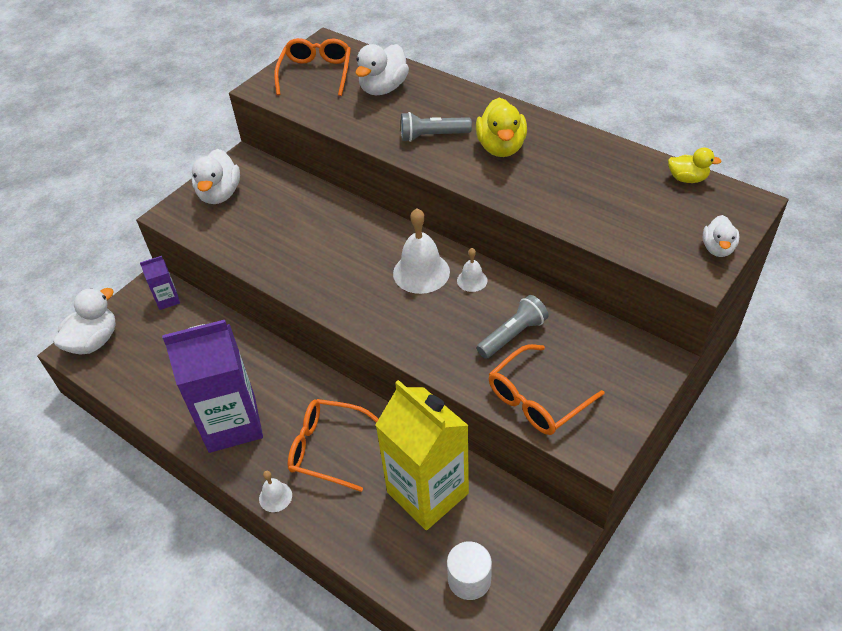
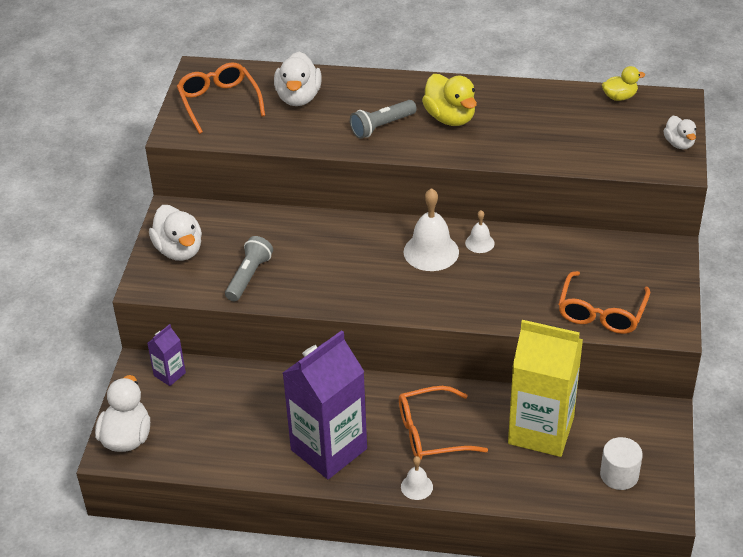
camera: 30 degrees left, 5 degrees down
(513, 335) = (546, 273): grey flashlight -> grey flashlight (249, 276)

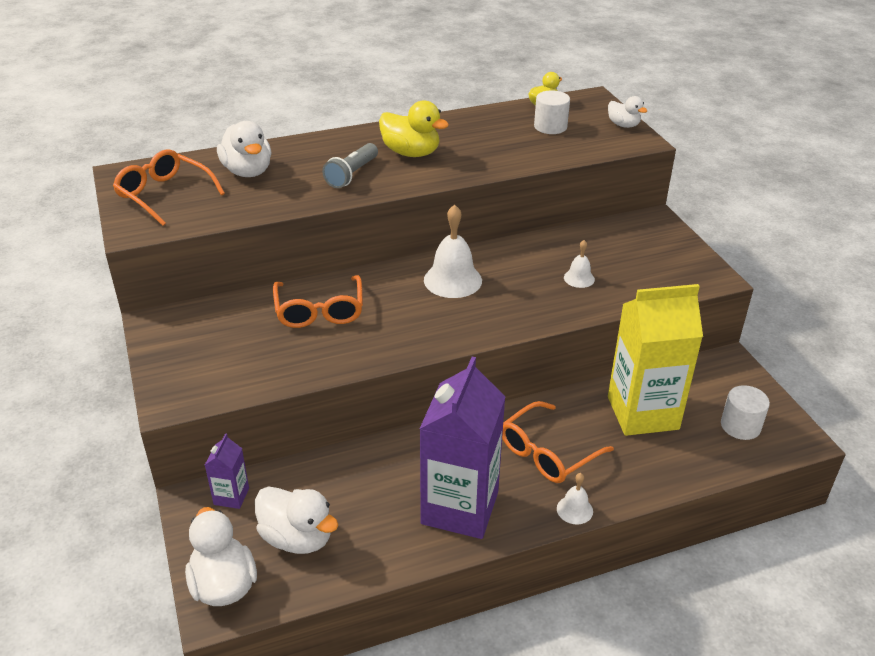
camera: 30 degrees left, 5 degrees down
(179, 250) = (188, 356): white duck -> white duck (297, 538)
(249, 276) = (285, 357): grey flashlight -> none
(479, 243) = (491, 260): white bell -> white bell (579, 278)
(601, 313) = (646, 283): orange glasses -> orange glasses (319, 311)
(604, 125) = (550, 127): none -> white cylinder

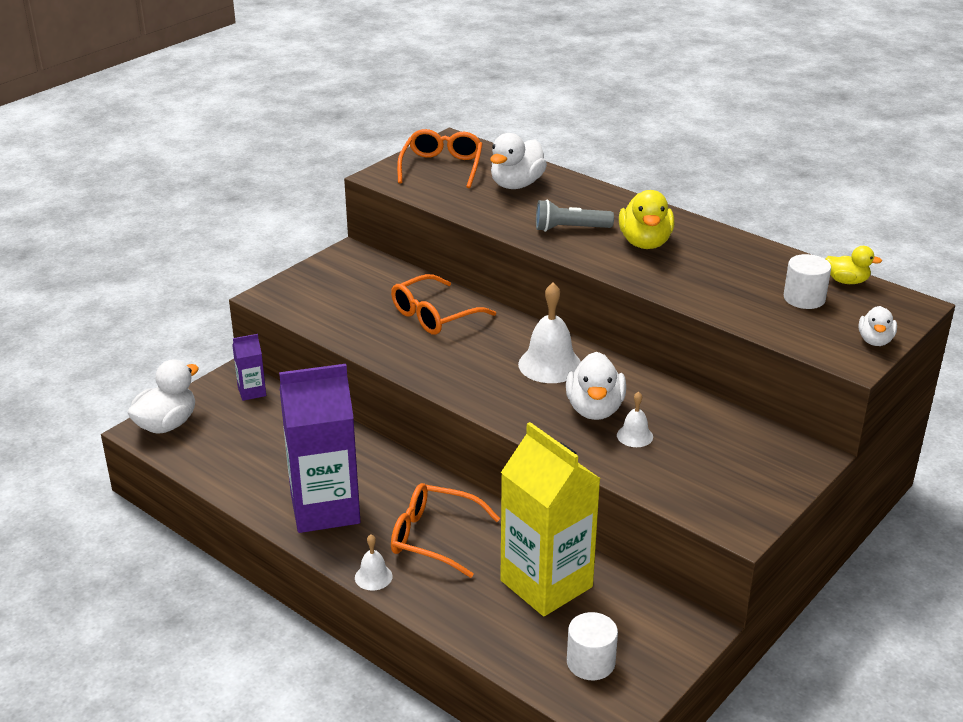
camera: 60 degrees right, 5 degrees down
(297, 538) = (233, 439): white duck -> white duck (594, 409)

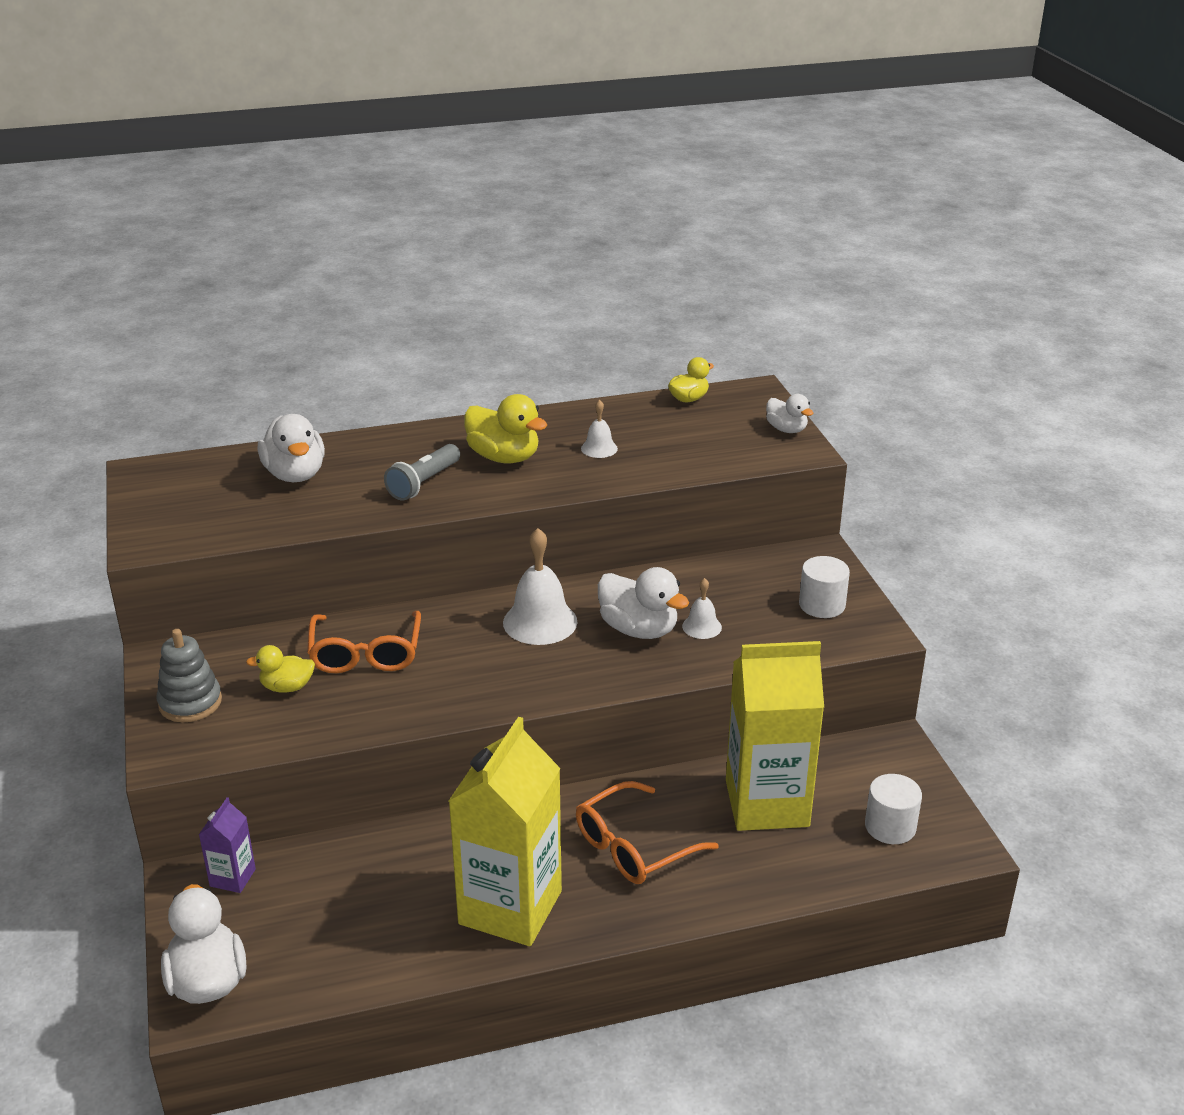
camera: 55 degrees left, 0 degrees up
(321, 281) = (190, 702): none -> grey stacking toy
(325, 508) = (510, 907): purple carton -> yellow carton
(370, 304) = (287, 687): none -> yellow duck
(373, 577) = (653, 918): white bell -> white bell (599, 448)
(442, 167) = (188, 500): orange glasses -> none
(804, 298) = (690, 428): white cylinder -> white cylinder (822, 605)

